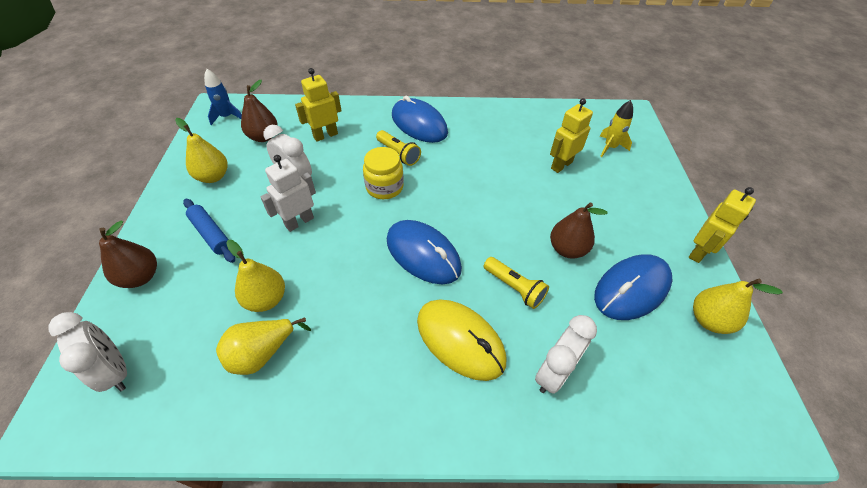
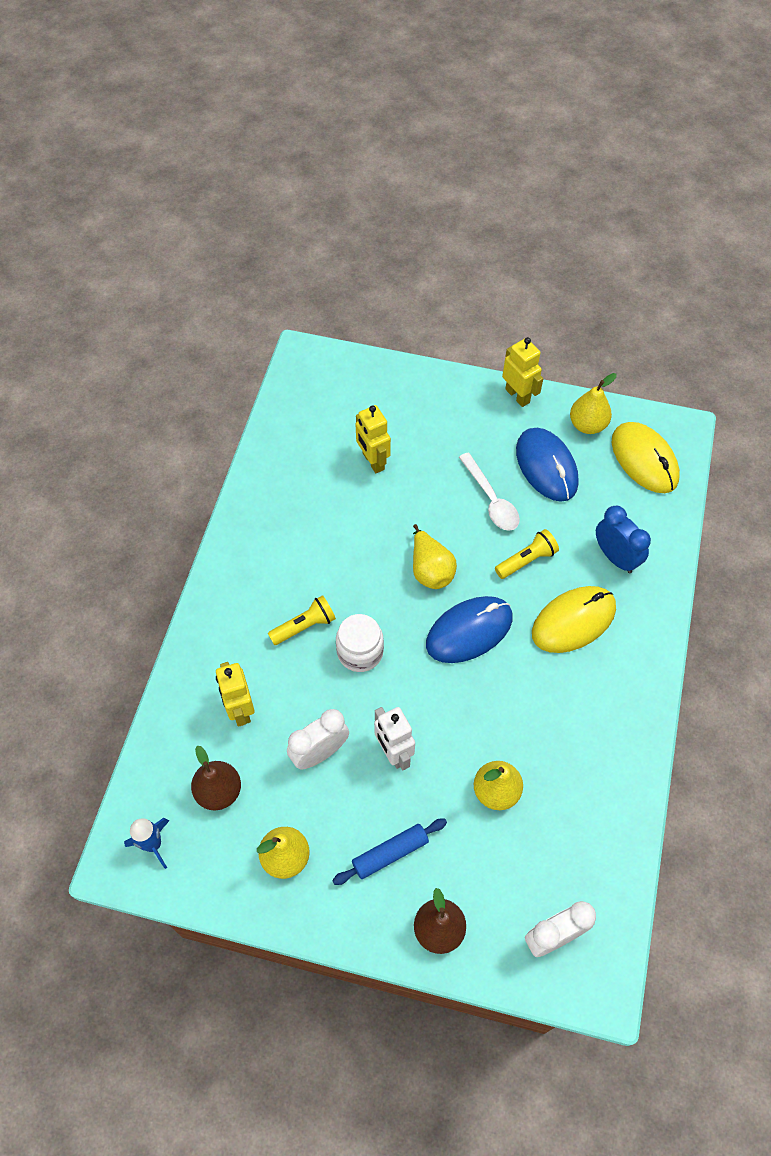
camera: 75 degrees left, 10 degrees up
(262, 353) = (558, 795): yellow pear -> yellow pear (430, 570)
(384, 187) = (360, 652): yellow jar -> white jar
(419, 124) = (252, 591): blue mouse -> none
(554, 373) = (615, 557): white clock -> blue clock
(567, 249) = (491, 500): brown pear -> white spoon
(610, 147) = (357, 403): yellow rocket -> none
(703, 389) = (644, 460): none -> yellow mouse

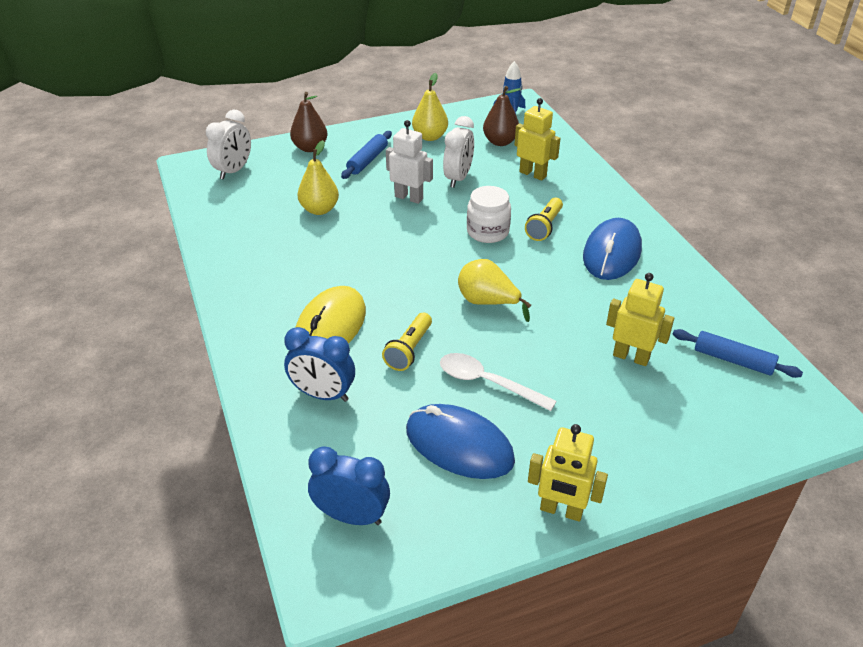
camera: 145 degrees right, 20 degrees down
(308, 419) = (733, 360): none -> blue rolling pin
(469, 631) = (416, 279): blue mouse -> blue mouse (612, 253)
(587, 425) = (449, 522): yellow pear -> none
(644, 460) = (351, 516): yellow mouse -> blue clock

